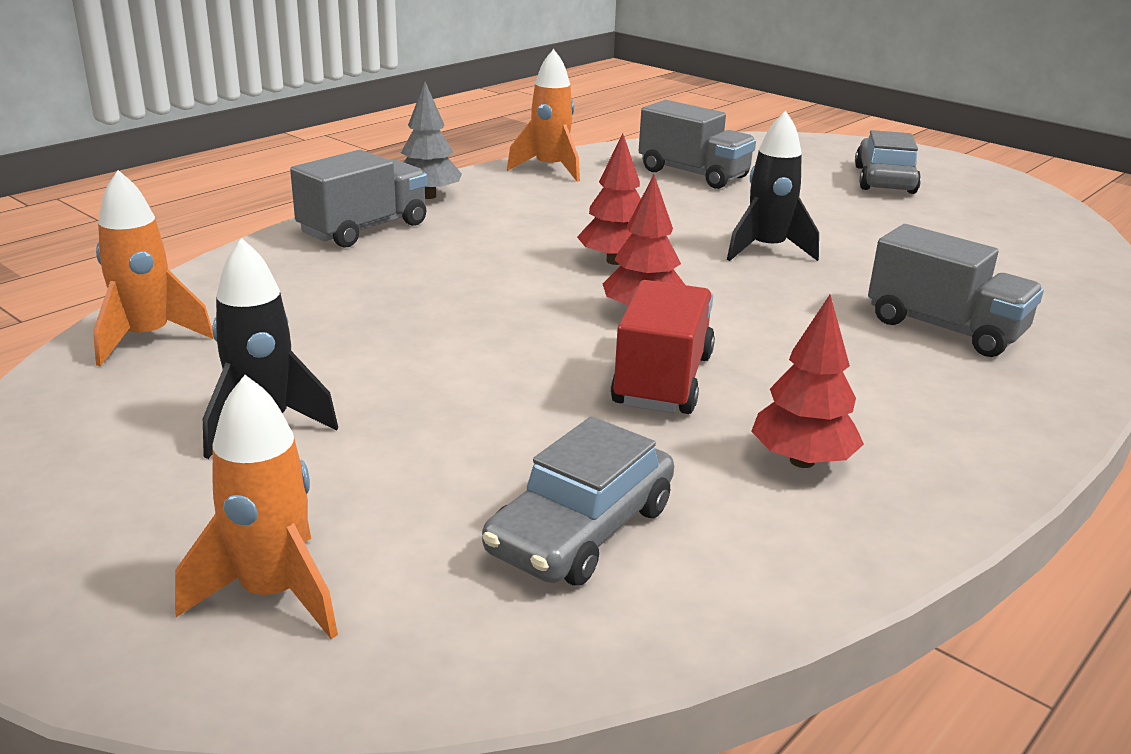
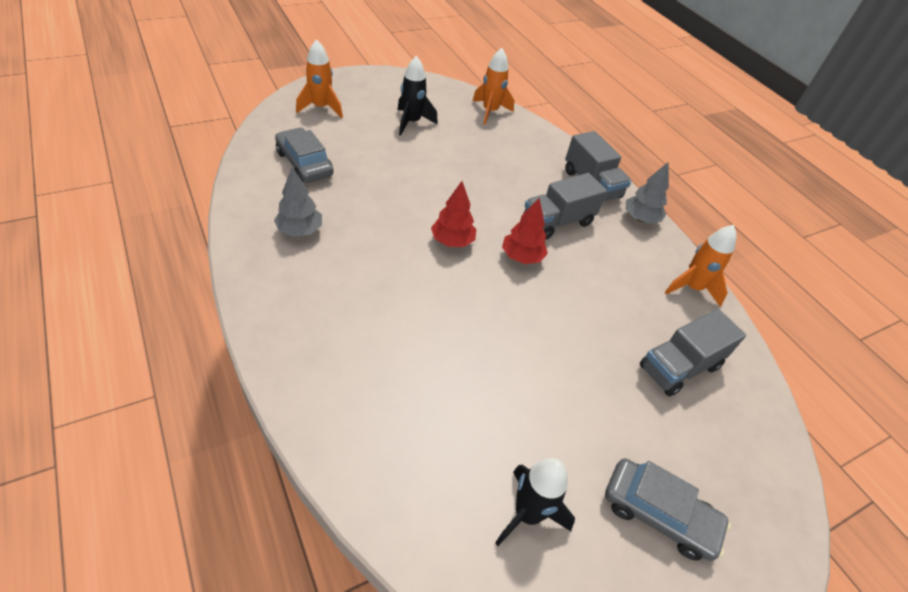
camera: 105 degrees right, 20 degrees up
(662, 380) = (385, 220): red truck -> none
(766, 250) = (517, 334): black rocket -> black rocket (527, 514)
(802, 461) = (300, 231): red tree -> grey tree
(945, 328) = (373, 357): grey truck -> grey truck (557, 222)

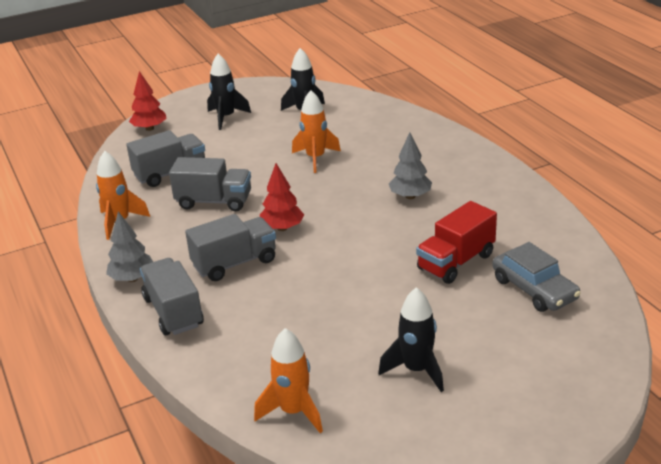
camera: 170 degrees left, 15 degrees down
(300, 231) = (502, 225): grey tree -> grey tree (410, 196)
(321, 108) = (557, 375): orange rocket -> orange rocket (316, 158)
(360, 196) = (456, 262): none -> red truck
(452, 241) = (351, 233): red tree -> red tree (149, 128)
(605, 306) = (214, 201): none -> grey truck
(658, 514) = (226, 117): grey car -> black rocket

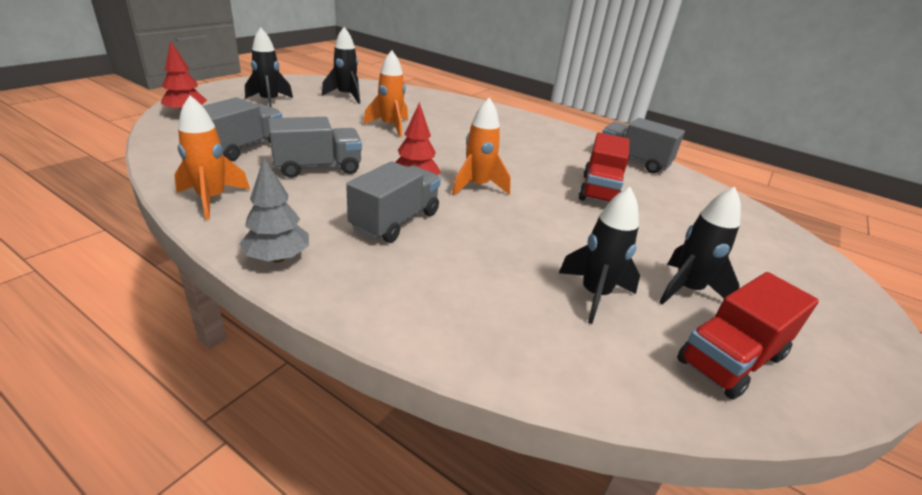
camera: 35 degrees left, 0 degrees up
(173, 312) = (368, 287): grey truck -> grey truck (633, 161)
(293, 412) = (632, 373): orange rocket -> orange rocket (477, 186)
(330, 355) = (594, 295): none -> black rocket
(381, 425) = (731, 359): none -> red truck
(410, 196) = (504, 147): grey tree -> none
(534, 289) = (681, 202): grey car -> none

